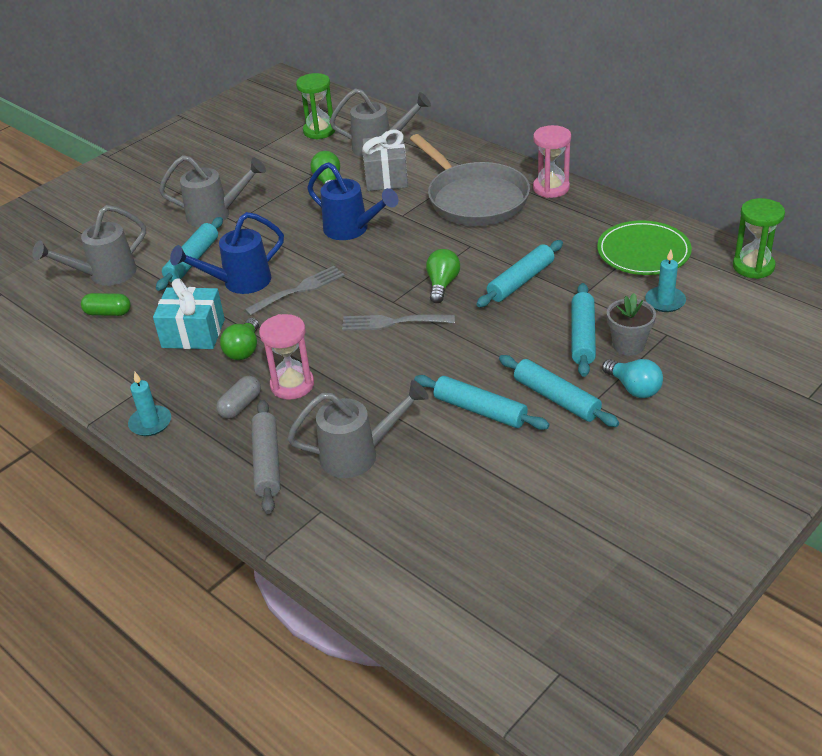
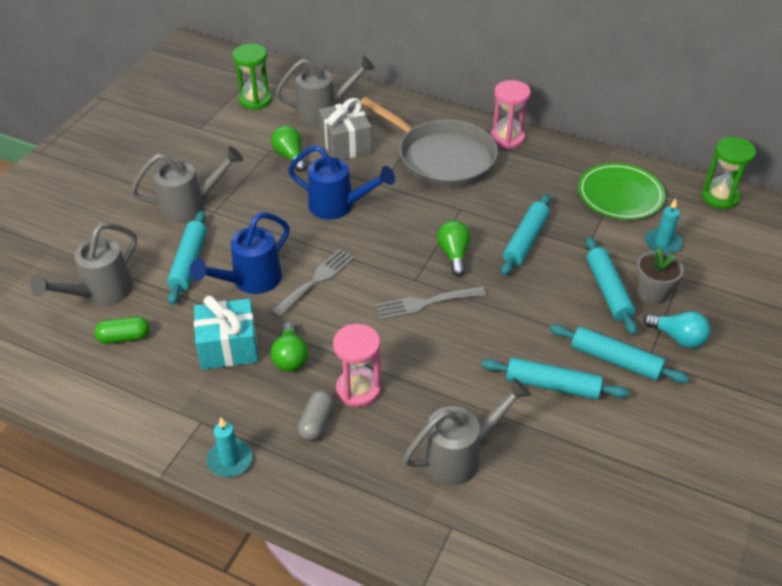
camera: 20 degrees left, 5 degrees up
(267, 462) = (373, 482): grey rolling pin -> none

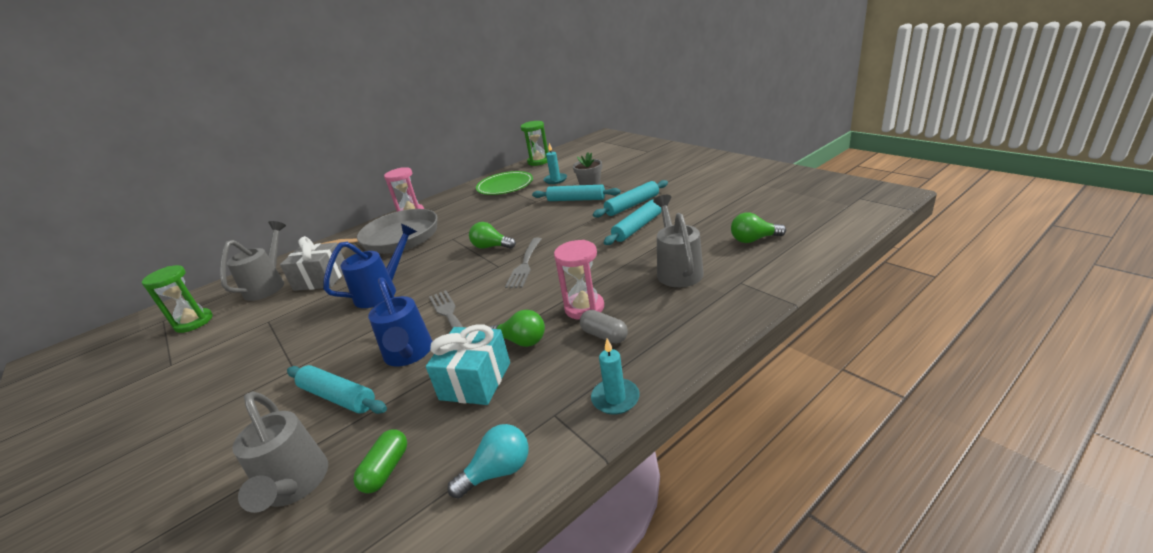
camera: 60 degrees left, 15 degrees down
(190, 206) = (264, 385): grey watering can -> none
(290, 156) = (292, 310): green light bulb -> green light bulb (753, 240)
(525, 240) = (508, 219): turquoise rolling pin -> none
(678, 337) = (629, 186): turquoise light bulb -> turquoise light bulb (498, 471)

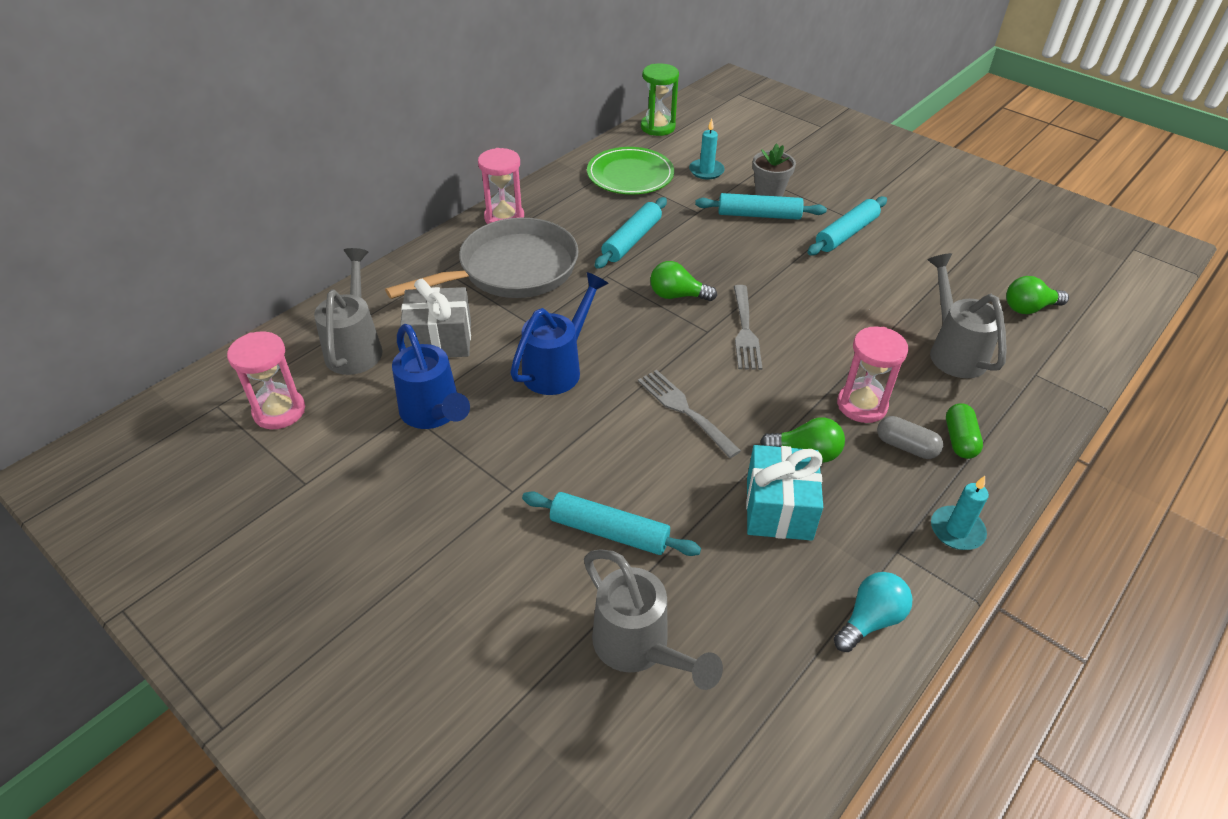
camera: 15 degrees left, 15 degrees up
(194, 322) = (279, 411): green hourglass -> pink hourglass
(386, 470) = (738, 623): green capsule -> green capsule (959, 440)
(409, 355) = (667, 471): blue watering can -> blue watering can (434, 414)
(637, 227) = (871, 275): turquoise rolling pin -> turquoise rolling pin (631, 240)

